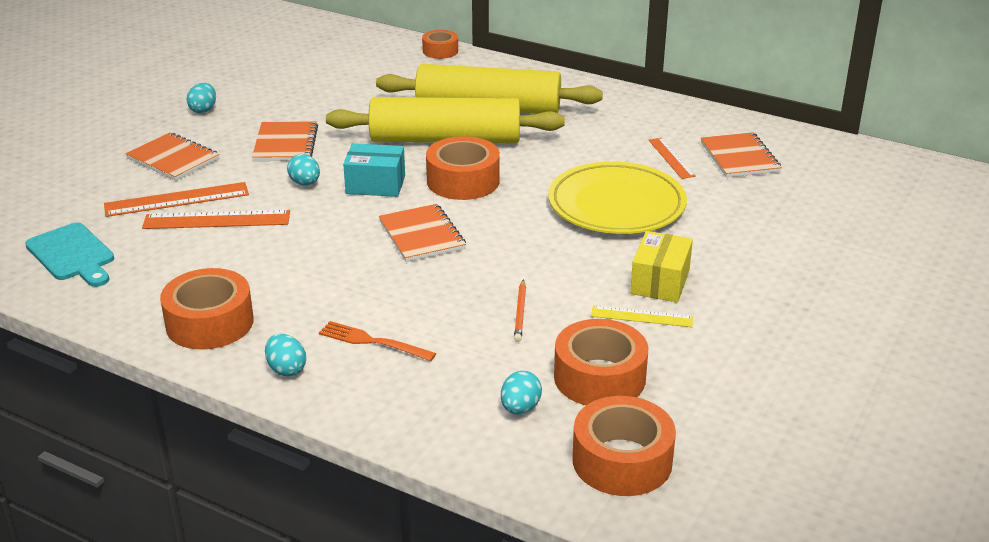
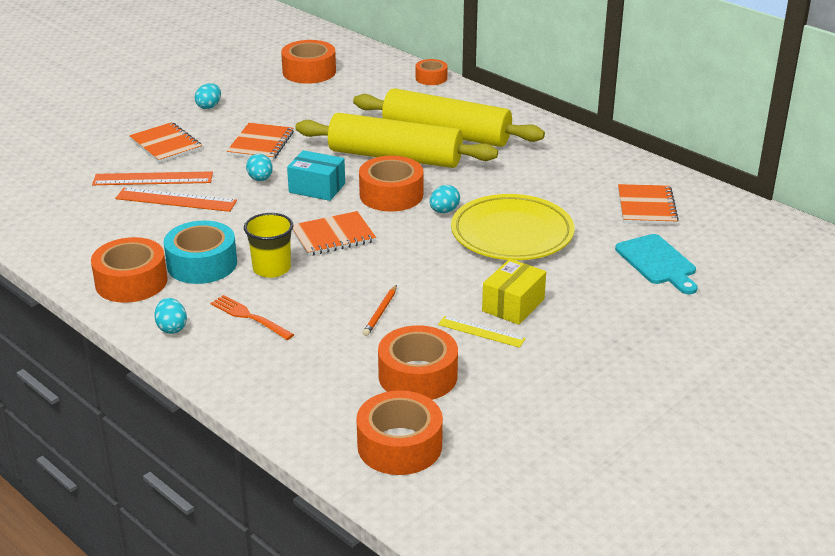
camera: 15 degrees right, 0 degrees up
(72, 255) = (54, 212): turquoise cutting board -> turquoise cutting board (658, 262)
(285, 289) = (202, 264): none -> turquoise tape
(300, 59) = (309, 72): none -> orange tape
(370, 282) = (271, 268): none -> yellow cup
(422, 235) = (333, 236): orange notebook -> orange notebook turned 75 degrees clockwise
(520, 408) = (339, 389): turquoise egg -> turquoise egg (444, 211)
(671, 158) = (584, 199): orange ruler -> none

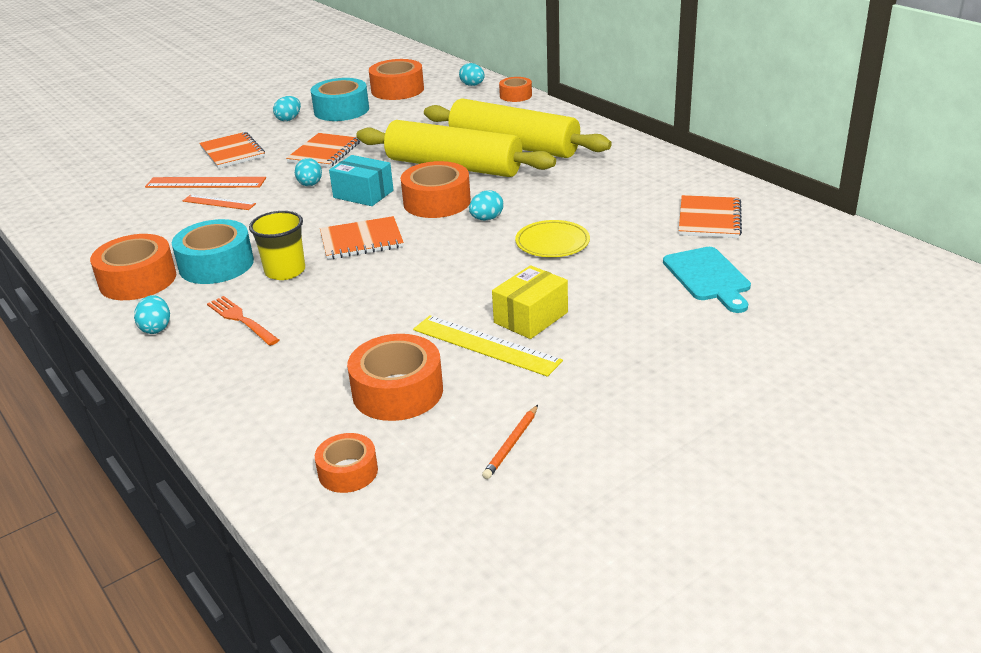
camera: 10 degrees right, 0 degrees up
(176, 200) = (219, 202): orange ruler -> orange ruler, size x0.63
(260, 95) = (341, 110): none -> turquoise tape
(380, 312) = (382, 320): orange pencil -> orange pencil (511, 444)
(384, 66) = (472, 85): none -> turquoise egg
(399, 445) = (348, 471): orange tape -> orange tape, size x0.59
(481, 332) = (485, 345): yellow ruler -> yellow ruler, size x1.60
(512, 233) = (552, 243): yellow plate -> yellow plate, size x0.55

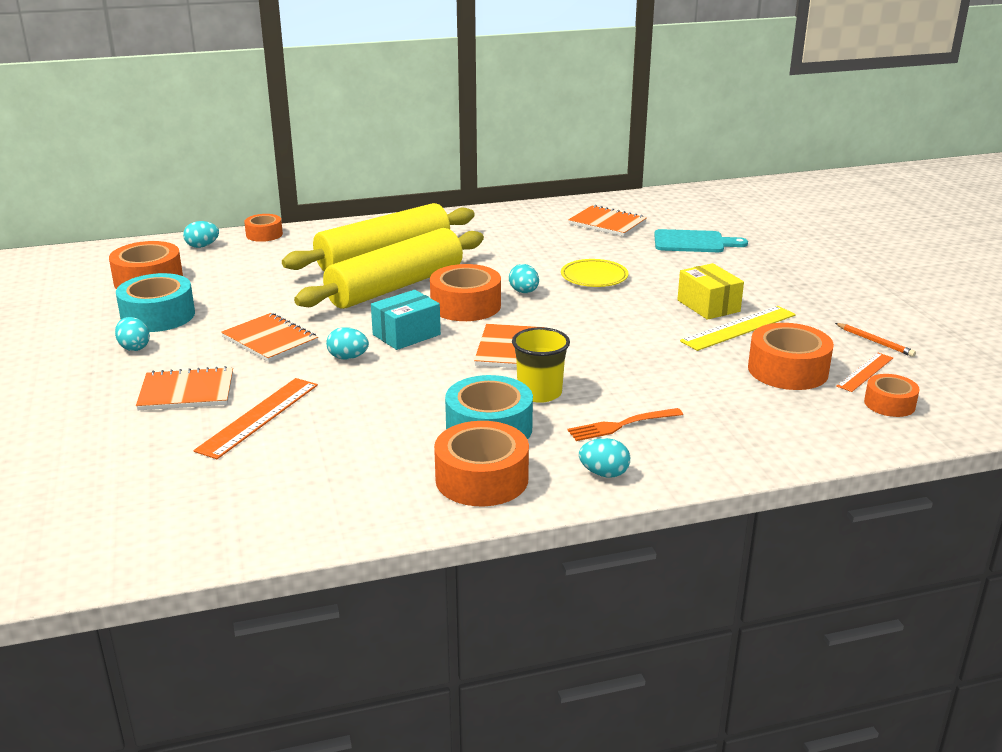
camera: 70 degrees left, 5 degrees down
(219, 202) = (329, 413): orange ruler -> orange ruler (865, 372)

